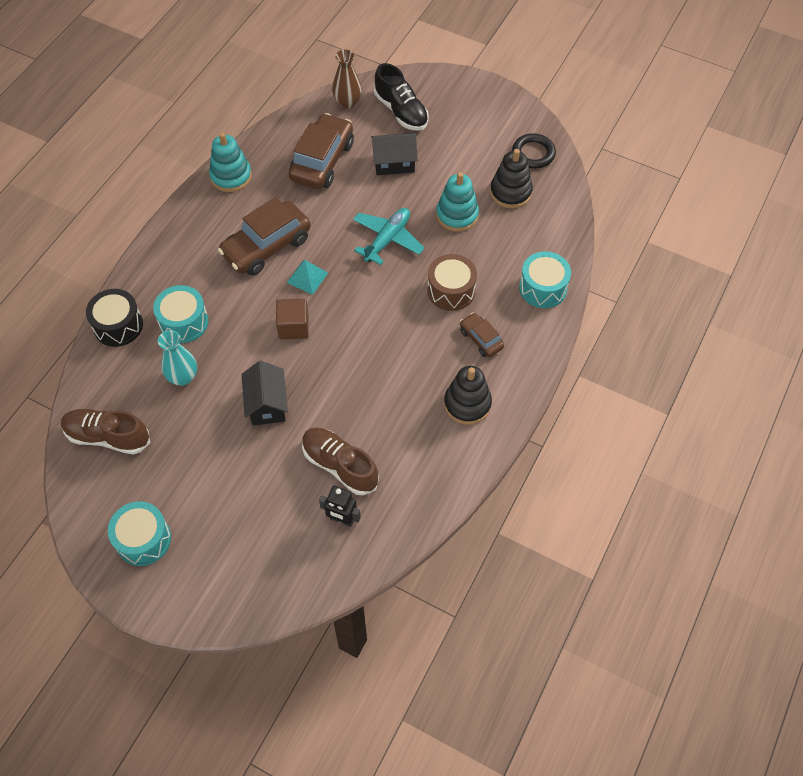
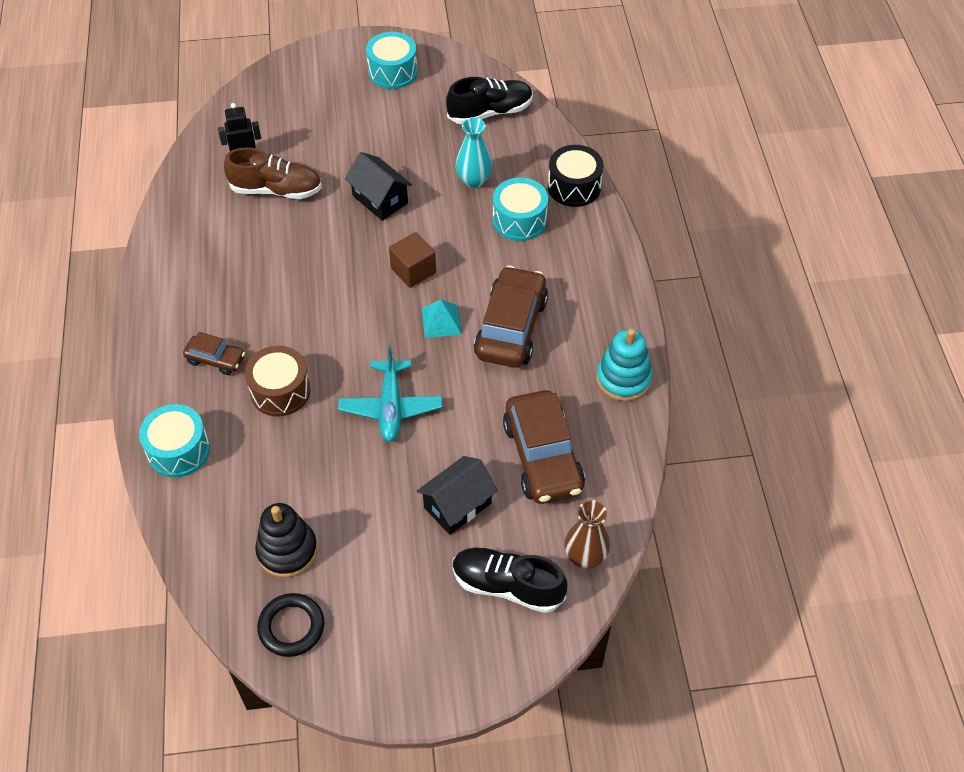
camera: 145 degrees right, 5 degrees down
(108, 437) = (490, 112): brown shoe -> black shoe
(457, 215) = (333, 482): turquoise stacking toy -> none
(467, 404) = (192, 294): black stacking toy -> none

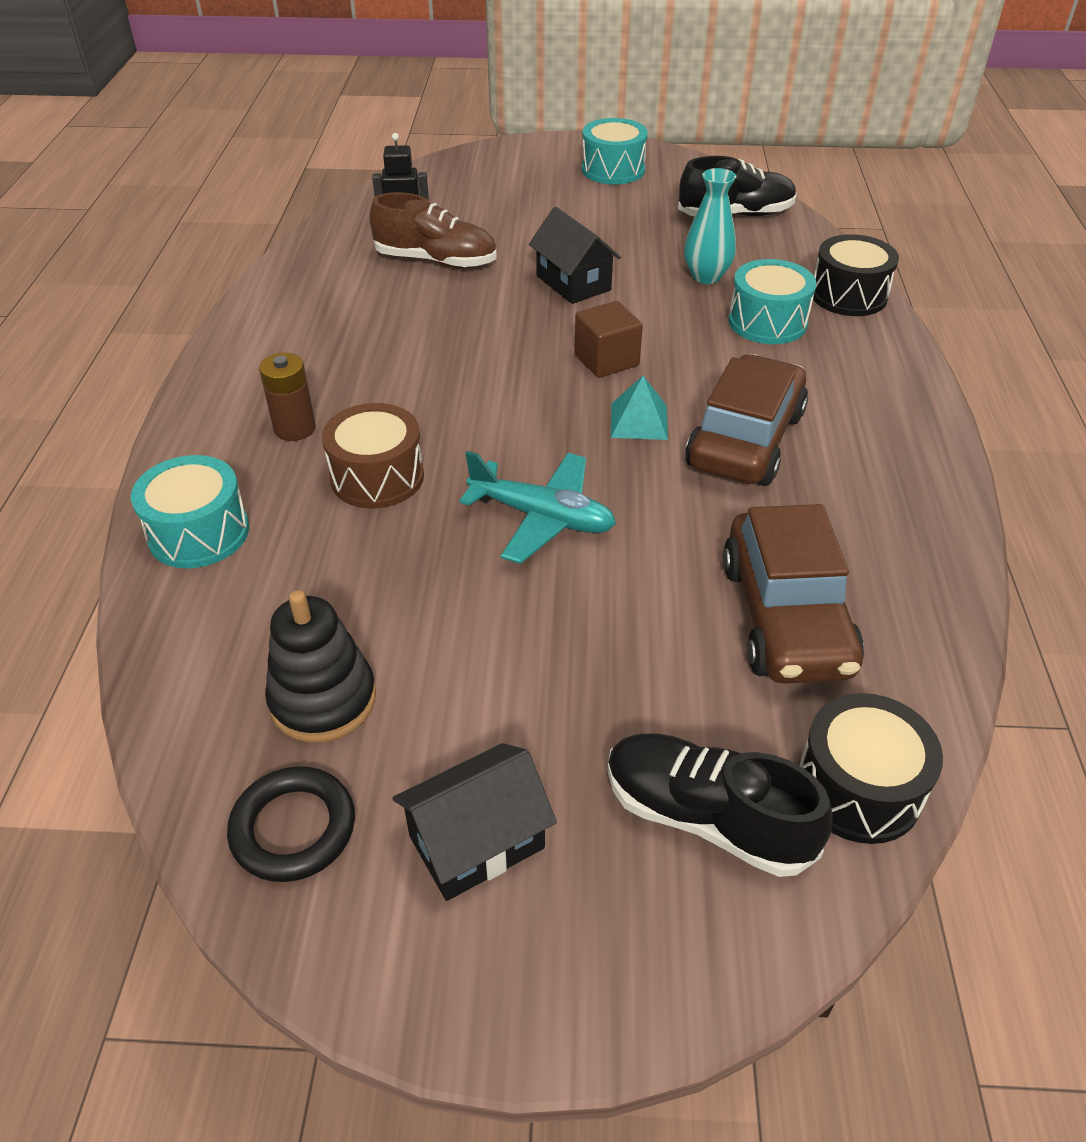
camera: 10 degrees right, 10 degrees down
(216, 359) = (295, 428): brown car -> brown battery
(390, 407) = (542, 517): turquoise plane -> turquoise plane turned 75 degrees counterclockwise
(457, 505) = (630, 670): black house -> black house (476, 842)
(585, 556) = (858, 788): brown vase -> black drum
(623, 379) = (926, 525): turquoise stacking toy -> none

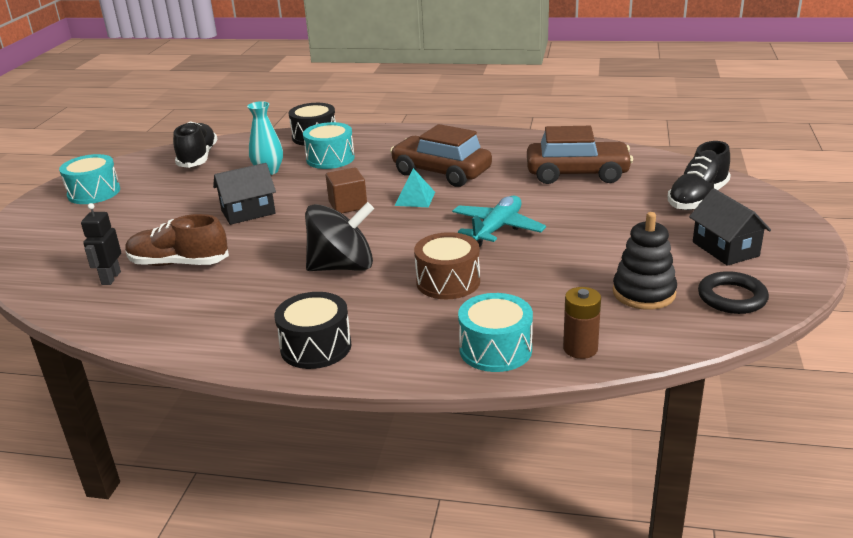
camera: 80 degrees left, 15 degrees down
(295, 428) = (383, 316): brown battery -> brown battery (580, 349)
(423, 380) = (342, 267): none -> black spinning top
(436, 261) = (179, 263): brown shoe -> brown shoe turned 105 degrees counterclockwise
(858, 788) = (674, 169): black drum -> black drum (316, 347)

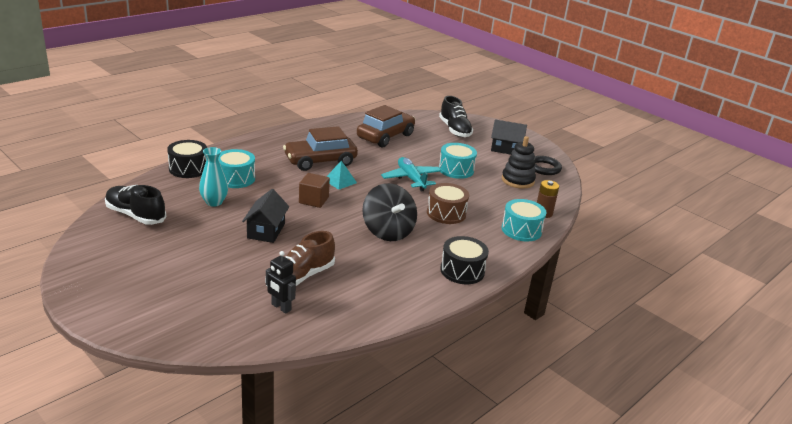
camera: 60 degrees left, 0 degrees up
(94, 192) = (115, 273): turquoise drum -> turquoise drum (456, 170)
(342, 267) = (388, 231): black spinning top -> black spinning top turned 135 degrees clockwise

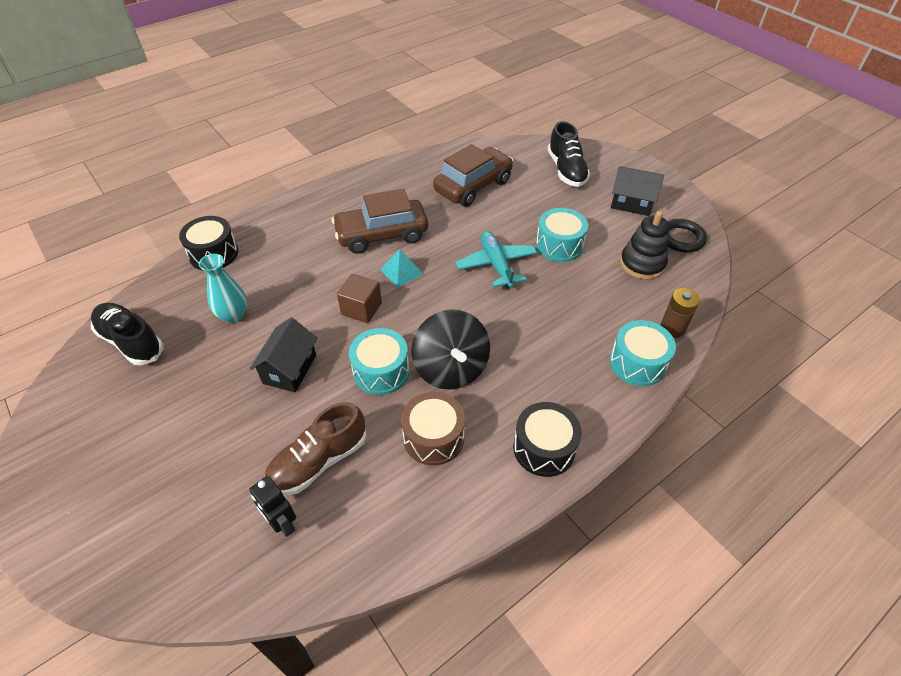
camera: 10 degrees right, 20 degrees up
(235, 178) = (268, 270): turquoise drum -> turquoise drum (381, 371)
(446, 213) = (535, 331): brown drum -> brown drum (433, 437)

